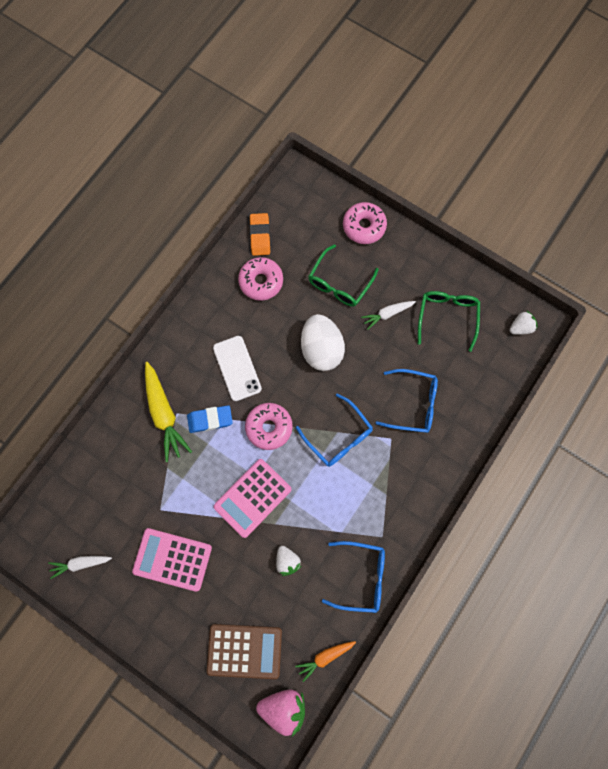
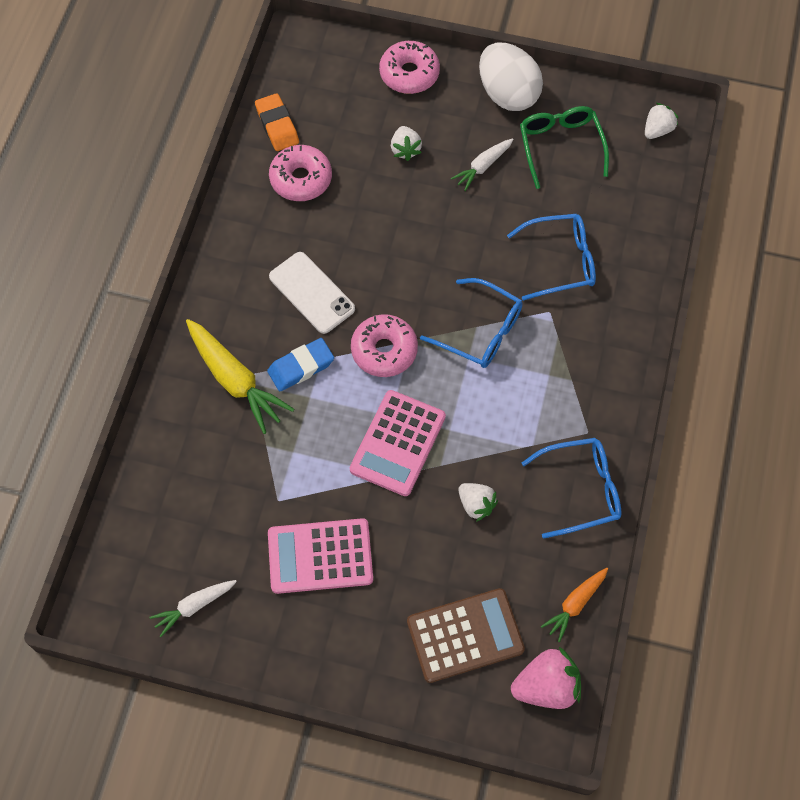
camera: 20 degrees left, 10 degrees down
(321, 349) = (414, 235): white egg -> white egg (507, 94)
(339, 283) = (405, 149): green glasses -> white strawberry

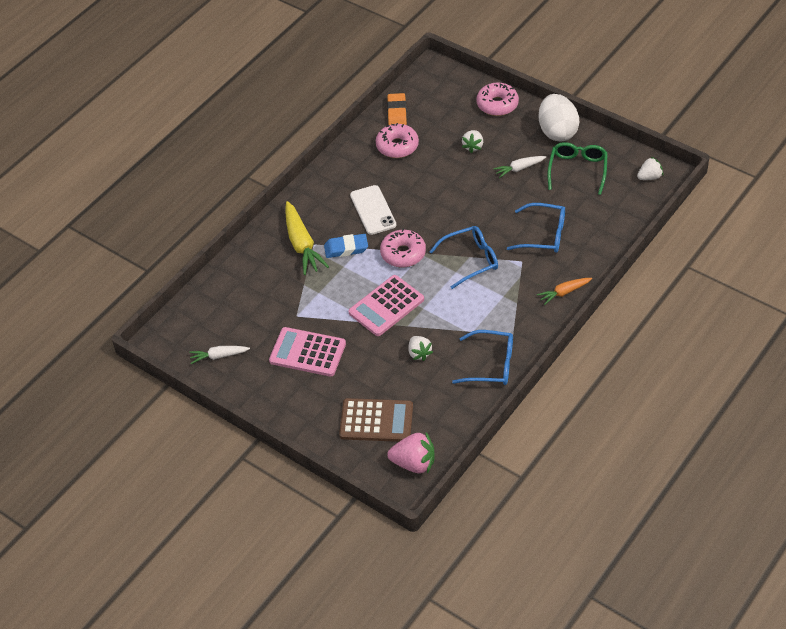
camera: 25 degrees right, 15 degrees down
(481, 331) = (471, 260): blue glasses -> blue glasses turned 75 degrees counterclockwise
(575, 604) = (455, 425): orange carrot -> orange carrot (564, 292)

